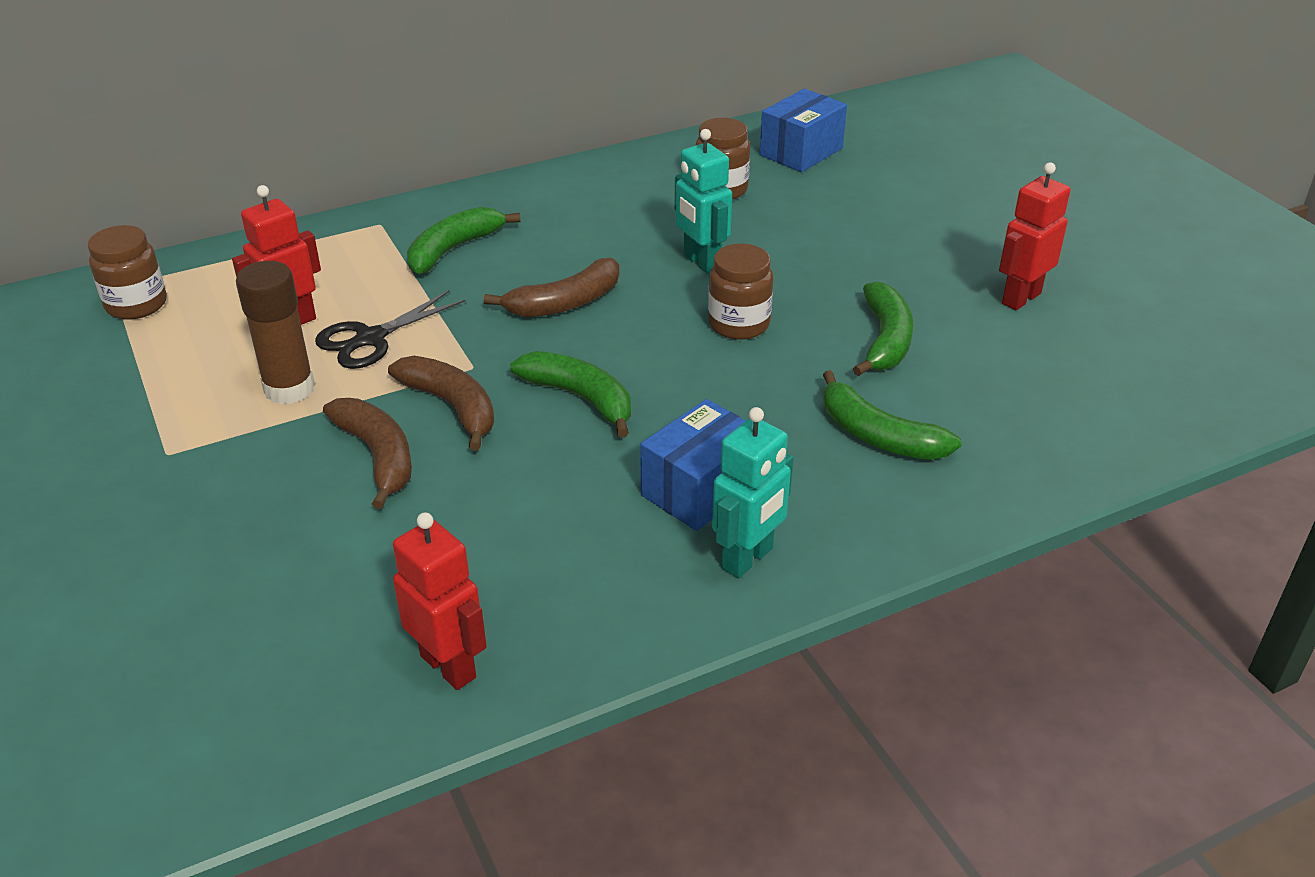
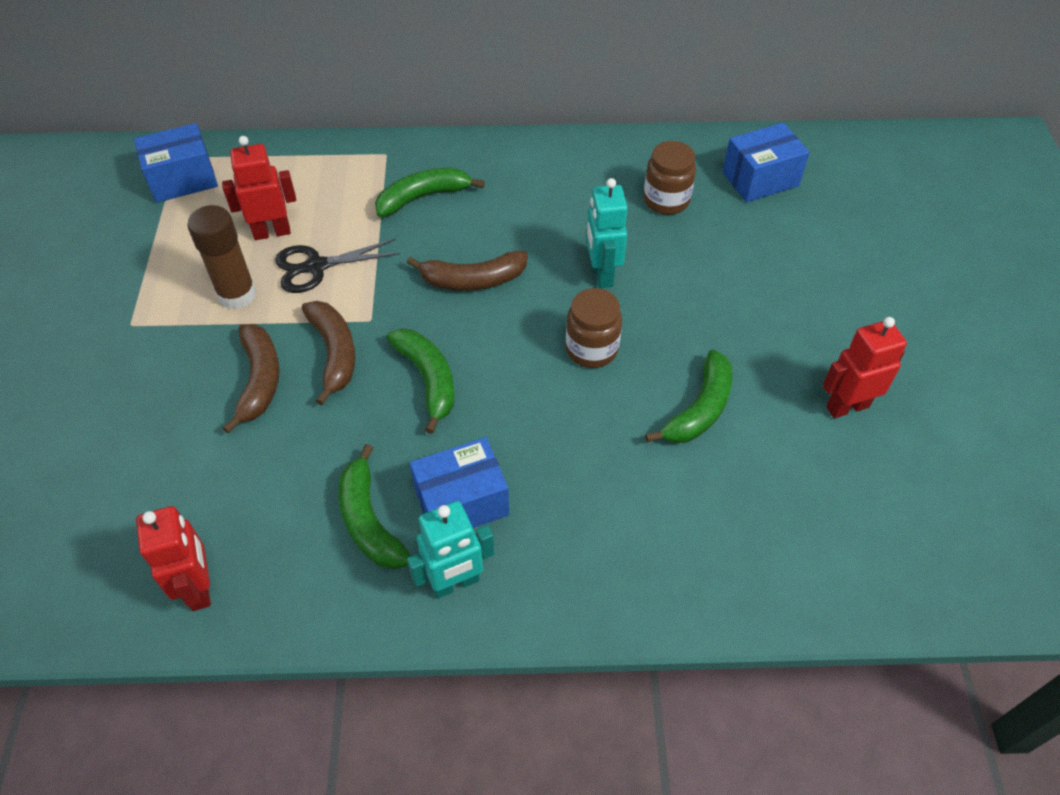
camera: 25 degrees right, 15 degrees up
(136, 305) = (183, 179): brown jar -> blue box
(878, 436) = (629, 505): green banana -> green banana (369, 521)

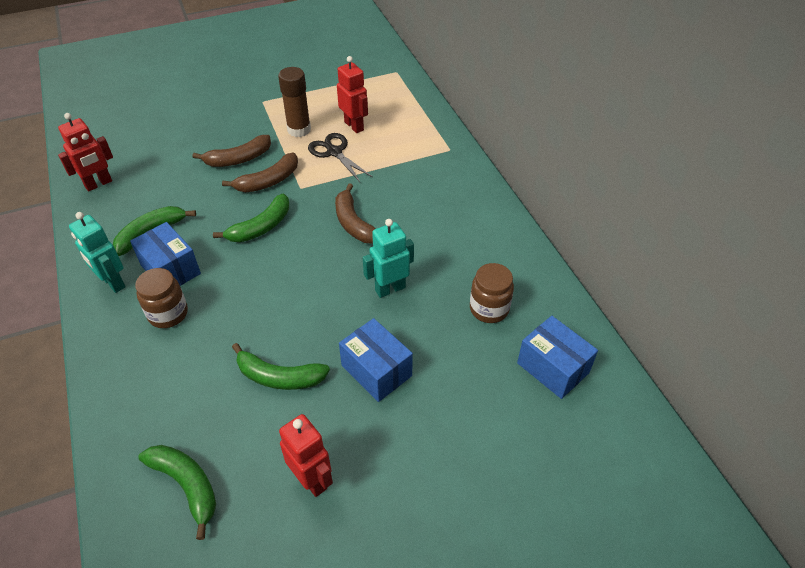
camera: 70 degrees right, 5 degrees down
(183, 179) = (379, 80): blue box -> blue box (376, 370)
(423, 197) = (418, 178): green banana -> green banana (187, 485)
(591, 349) = (315, 301): brown jar -> brown jar (168, 314)

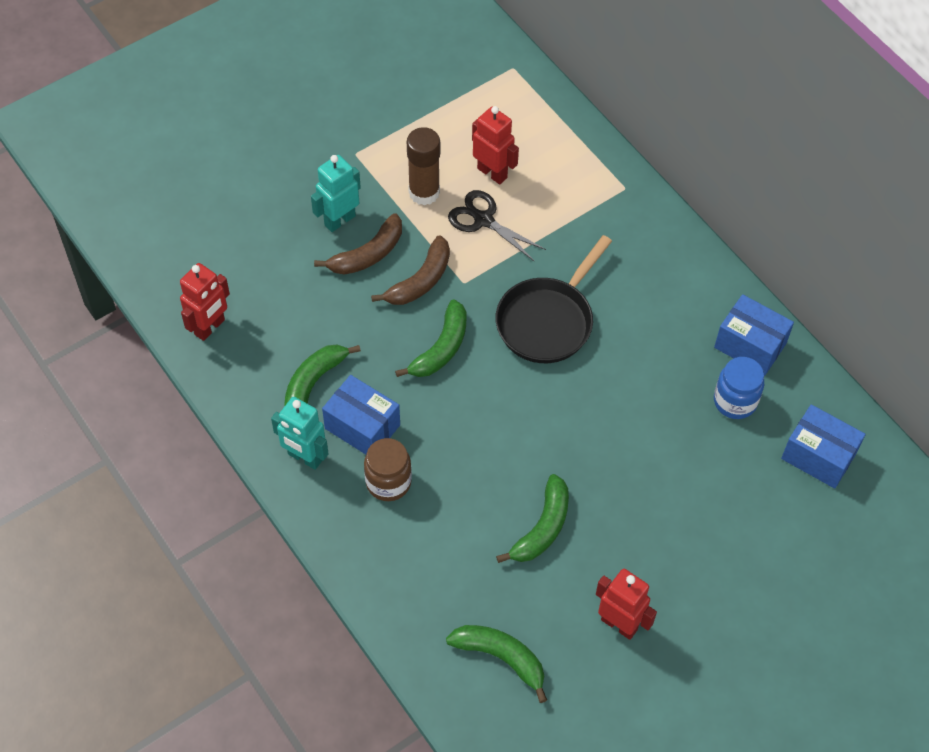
camera: 15 degrees left, 10 degrees up
(279, 377) = (542, 528): green banana -> green banana turned 60 degrees counterclockwise
(353, 223) = (547, 321): brown banana -> black pan
(376, 370) = (640, 499): blue box -> blue box (750, 345)
(390, 289) = (620, 399): turquoise robot -> turquoise robot (339, 220)
(489, 309) = (735, 401): brown jar -> blue jar

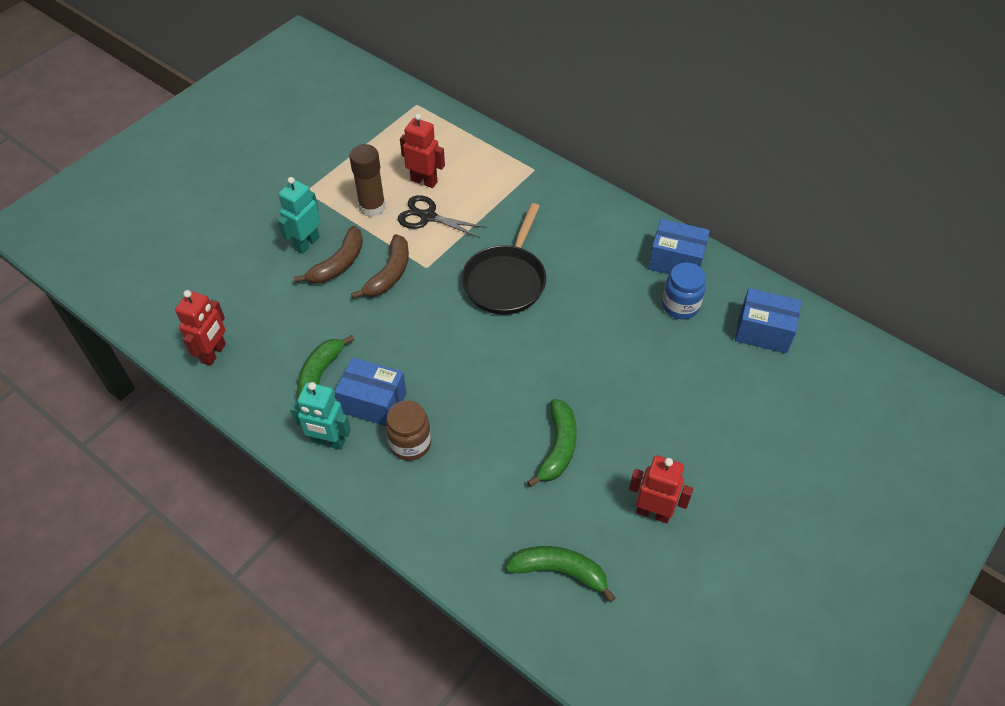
camera: 15 degrees left, 5 degrees down
(441, 348) = (423, 322): green banana -> none

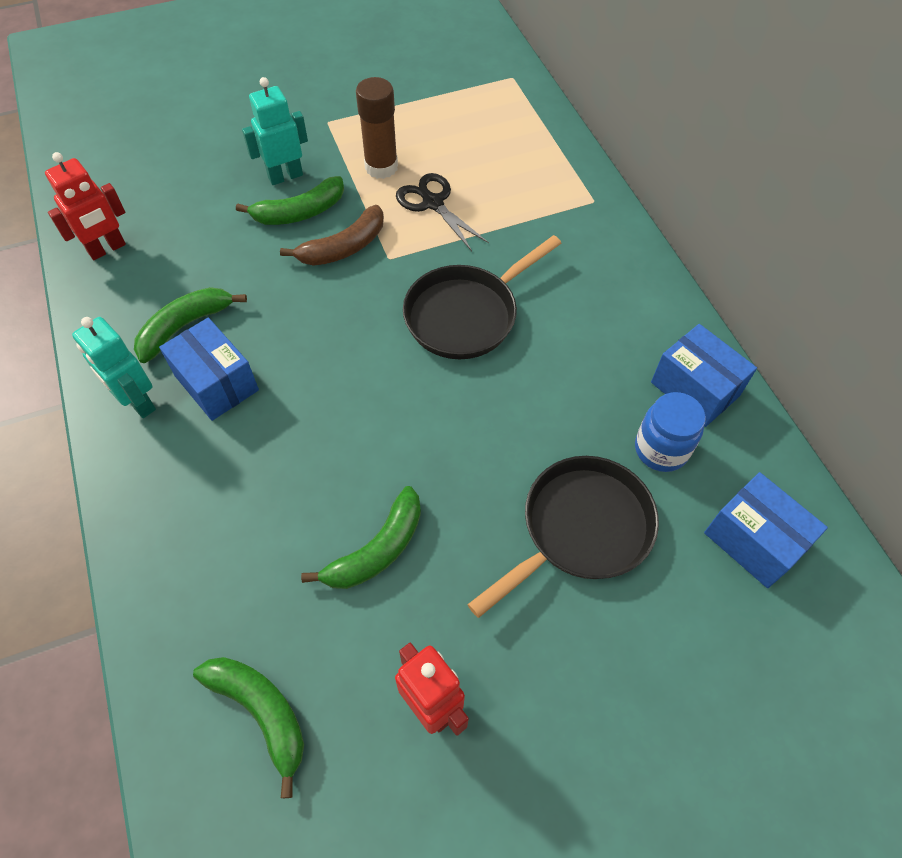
camera: 30 degrees right, 5 degrees up
(338, 264) = (300, 212): brown banana -> green banana
(410, 443) = (218, 451): brown jar -> none
(424, 181) = (458, 162): red robot -> none
(666, 374) = (580, 529): none -> black pan

